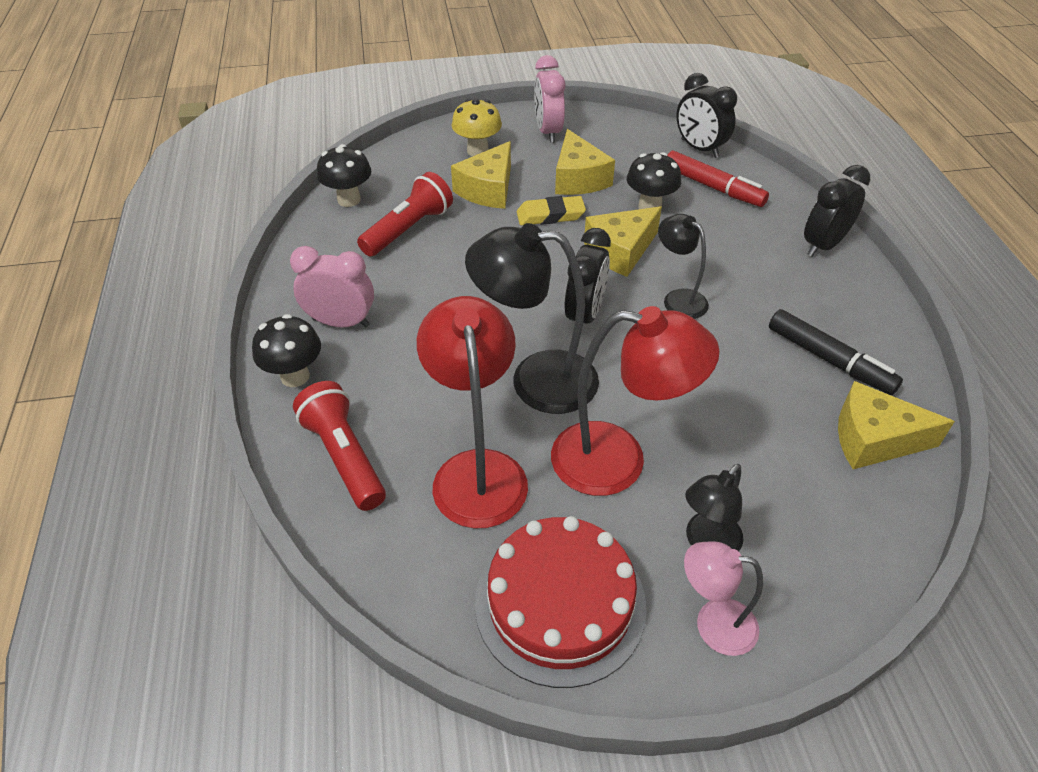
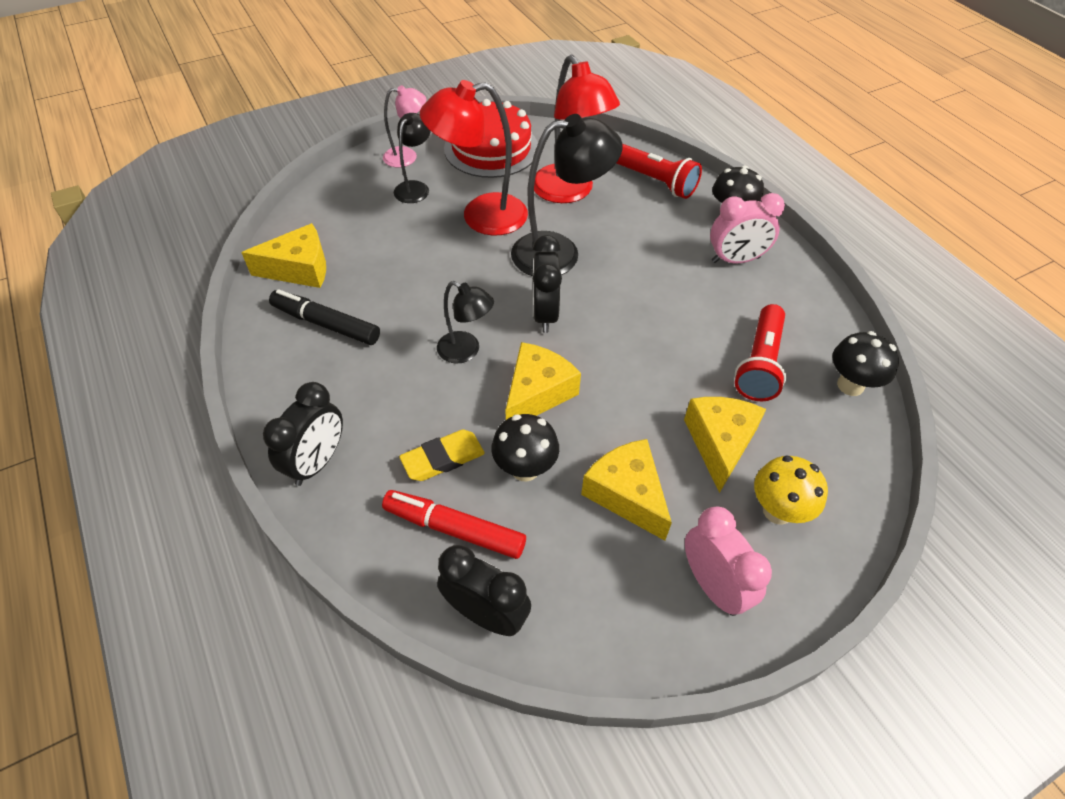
camera: 160 degrees right, 5 degrees up
(550, 215) = (630, 423): yellow eraser -> yellow eraser (443, 458)

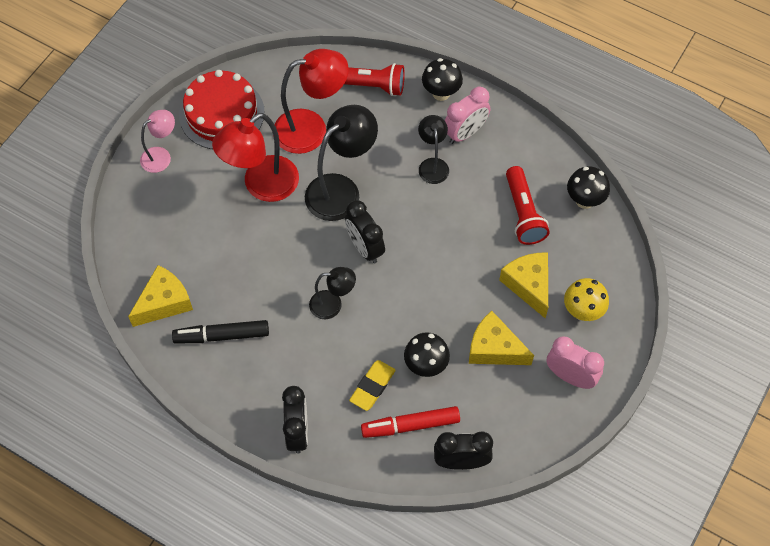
camera: 30 degrees left, 10 degrees up
(415, 187) = (191, 184): black lamp -> black lamp (432, 165)
(537, 393) = (399, 310): yellow cheese -> none
(569, 192) = (311, 129): red lamp -> red lamp turned 45 degrees counterclockwise

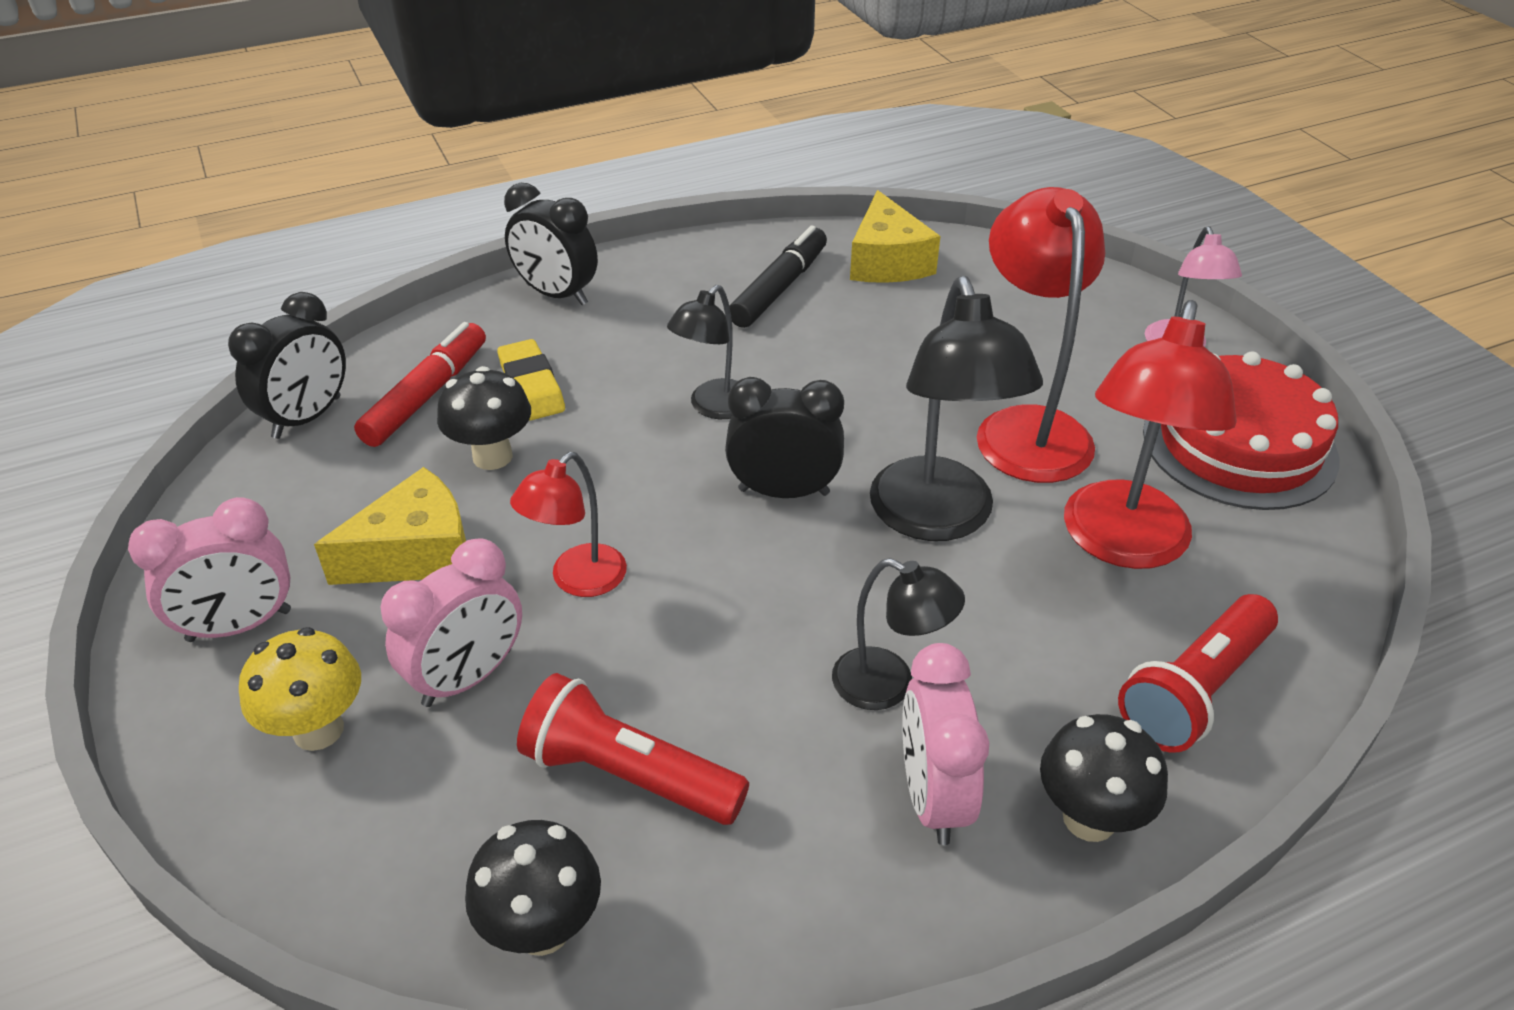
camera: 125 degrees right, 20 degrees down
(463, 284) = (578, 580): none -> red lamp
(528, 285) = (468, 678): yellow cheese -> pink clock

